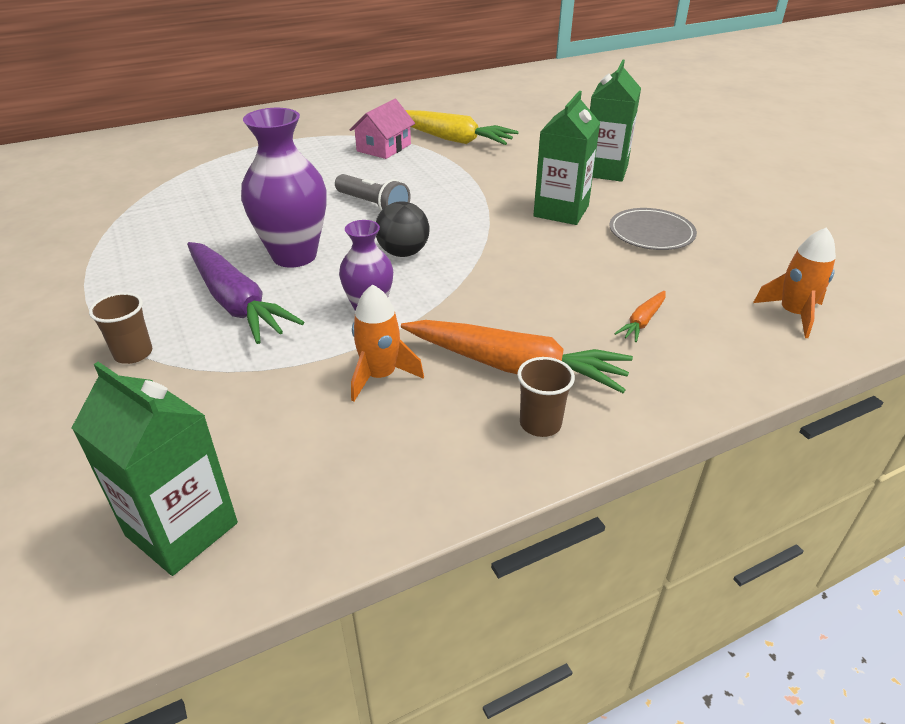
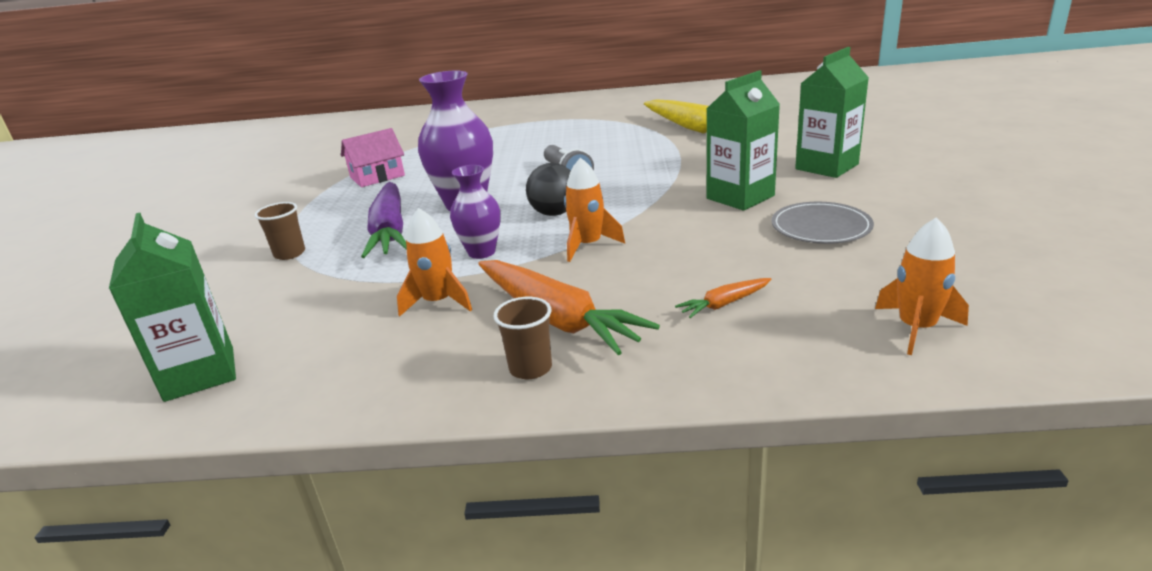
camera: 30 degrees right, 10 degrees down
(384, 148) = (623, 131): pink house -> pink house (377, 176)
(470, 283) = (588, 245): none -> orange rocket

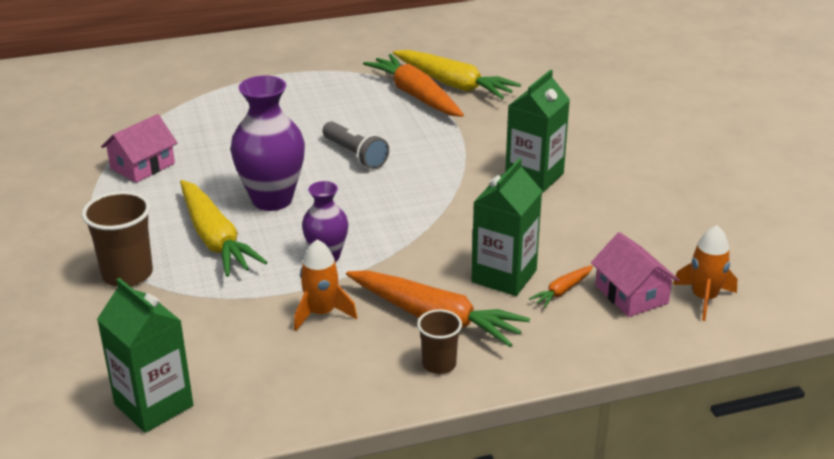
camera: 20 degrees left, 5 degrees up
(290, 254) = (127, 274): brown cup -> brown cup, size x1.64
(390, 231) = (215, 239): purple carrot -> yellow carrot
(554, 213) = (370, 206): black ball -> none
(588, 245) = (422, 241): orange rocket -> none
(652, 135) = (415, 95): none -> orange carrot
(814, 315) = (631, 294): none -> pink house
(821, 227) = (612, 207): grey plate -> none
(826, 167) = (598, 135): green carton -> green carton (504, 276)

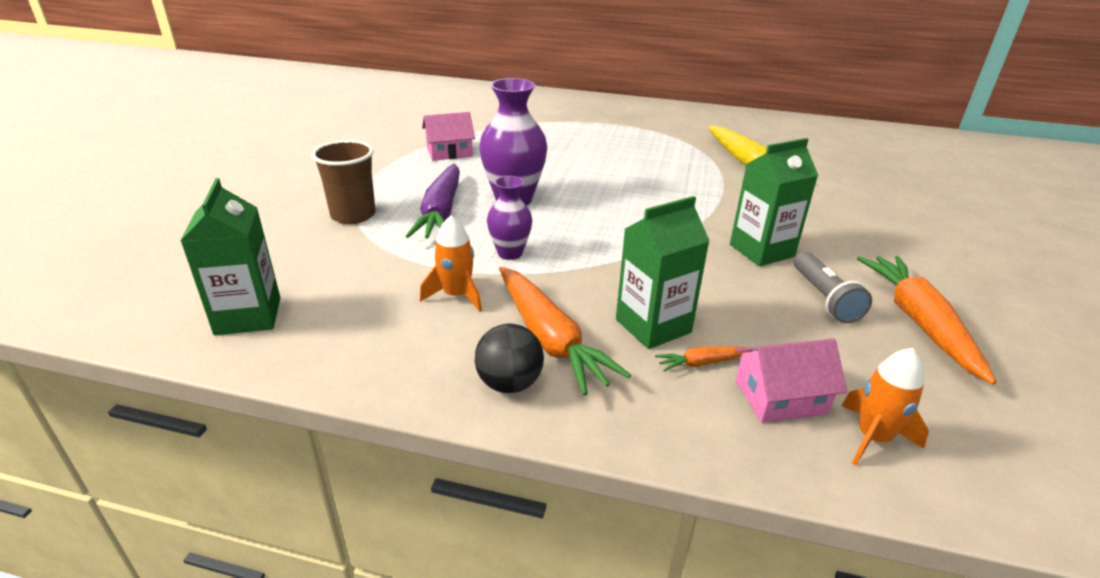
camera: 30 degrees right, 0 degrees up
(215, 239) = (441, 212): yellow carrot -> purple carrot
(355, 155) = (612, 188): grey flashlight -> grey flashlight (824, 298)
(415, 95) = (705, 162): orange carrot -> orange carrot (919, 322)
(439, 364) = (509, 383): brown cup -> black ball
(631, 294) = (780, 397): pink house -> pink house turned 75 degrees clockwise

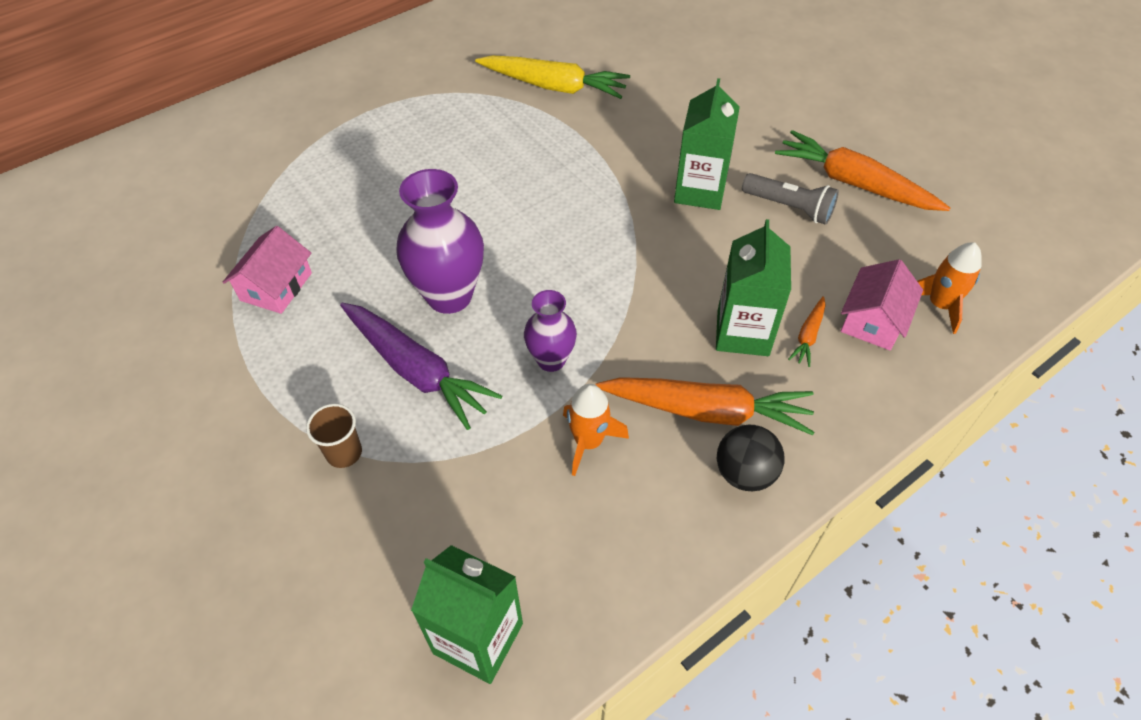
camera: 50 degrees left, 20 degrees up
(353, 215) = (344, 453): brown cup -> brown cup, size x0.61

